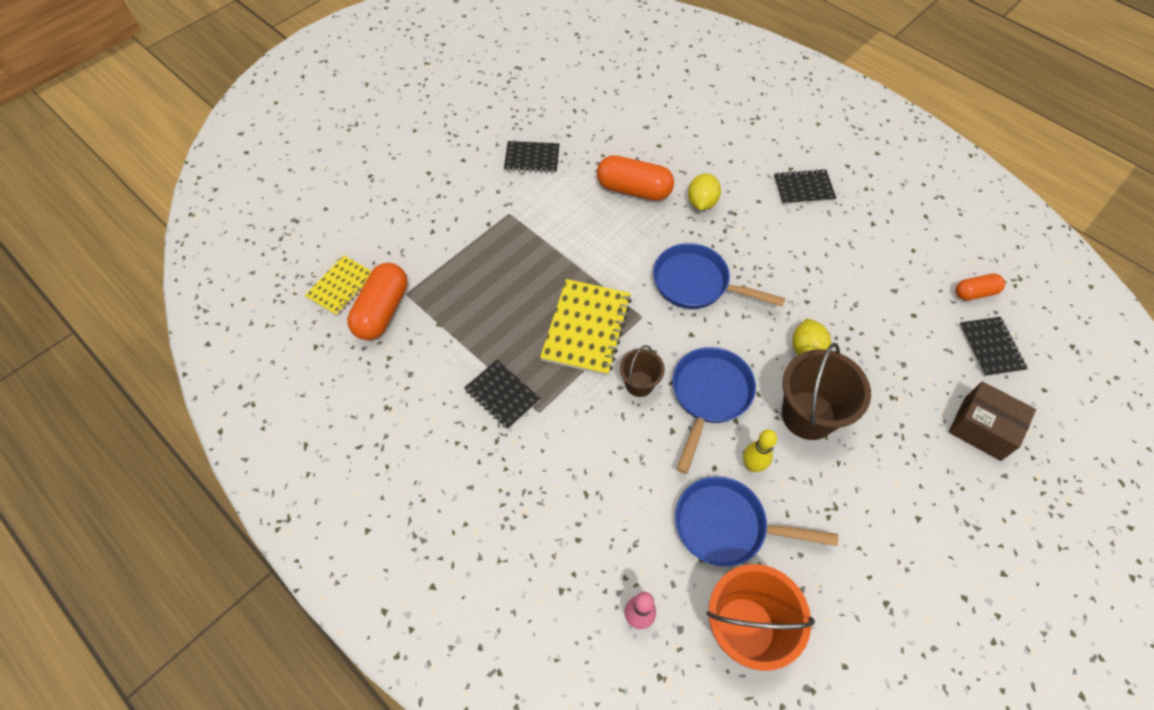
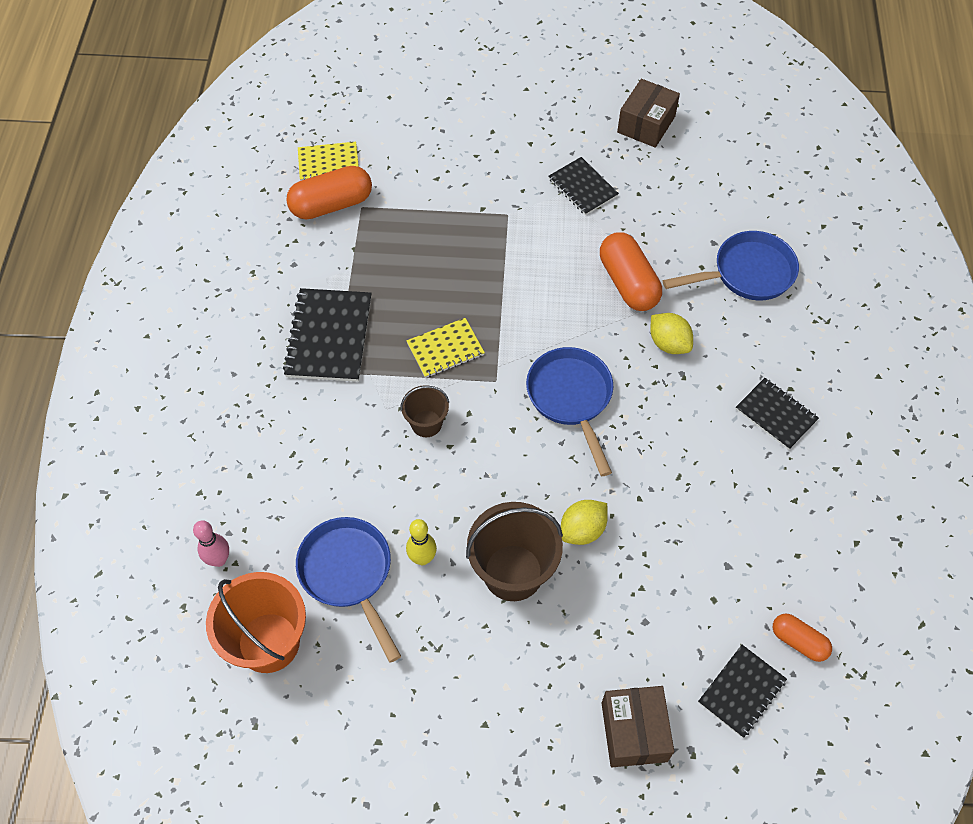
camera: 50 degrees right, 0 degrees up
(502, 395) = (329, 336): black notebook -> black notebook, size x1.59
(518, 93) = (646, 124): none -> brown box
(586, 328) = (445, 349): yellow notebook -> yellow notebook, size x0.63
(701, 202) = (668, 343): yellow lemon -> yellow lemon turned 75 degrees clockwise
(709, 396) = (461, 483): blue pan -> blue pan (747, 273)

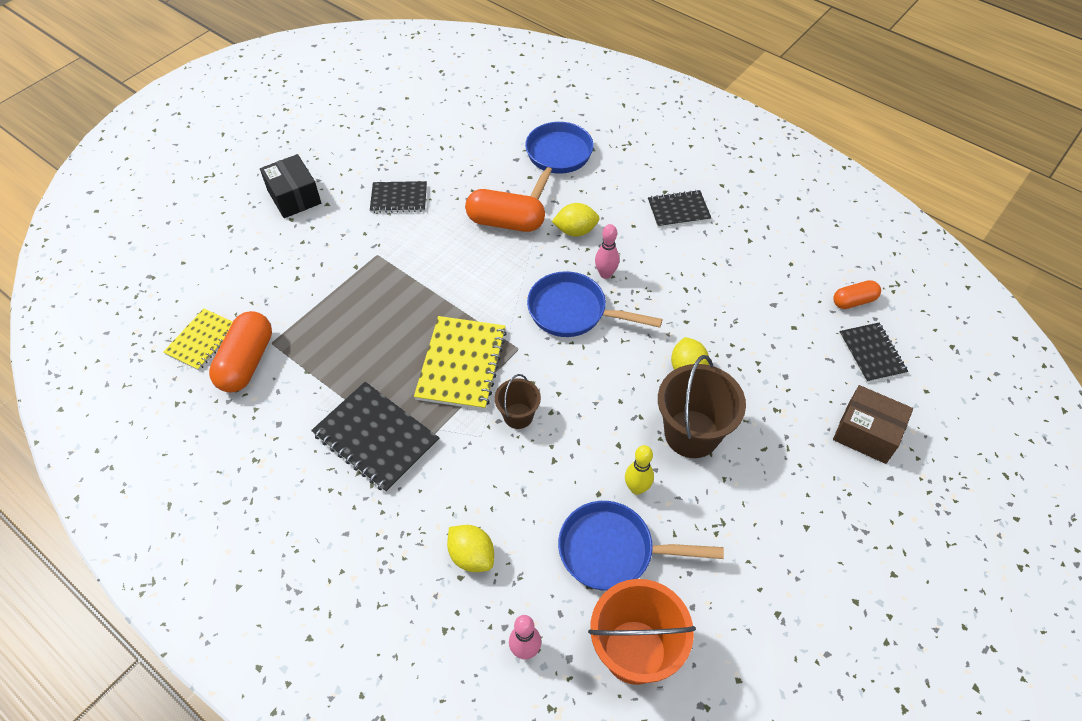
camera: 55 degrees left, 5 degrees down
(273, 472) = (472, 556): none -> yellow lemon
(445, 349) = (461, 364): yellow notebook -> yellow notebook, size x1.59
(517, 116) = (294, 197): none -> black box
(638, 399) = (605, 274): none -> pink bowling pin
(646, 124) = (382, 133): brown box -> none

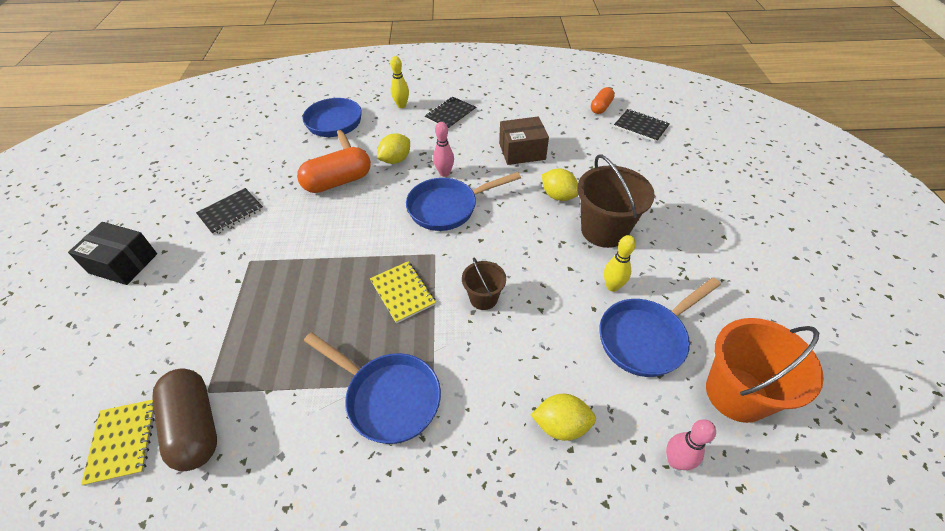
camera: 40 degrees left, 5 degrees down
(247, 362) = (195, 426): orange capsule -> brown capsule
(376, 438) = (388, 397): black notebook -> blue pan
(461, 364) = (403, 292): yellow notebook -> yellow notebook, size x0.63
(640, 170) = (401, 105): none -> yellow bowling pin
(866, 433) = (688, 167): brown box -> brown box (522, 151)

